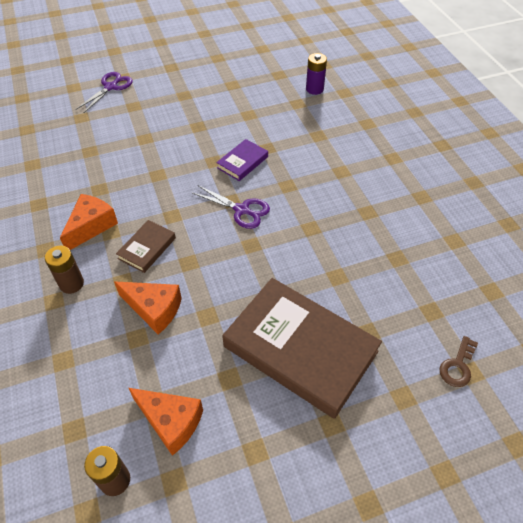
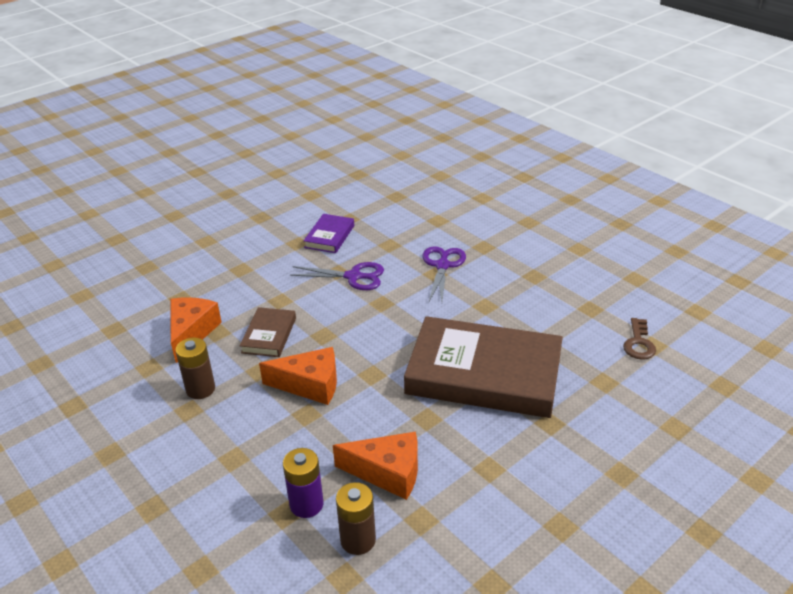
camera: 20 degrees left, 15 degrees down
(110, 87) = (135, 204): purple scissors -> purple scissors (442, 266)
(314, 89) = (369, 158): purple battery -> purple battery (306, 504)

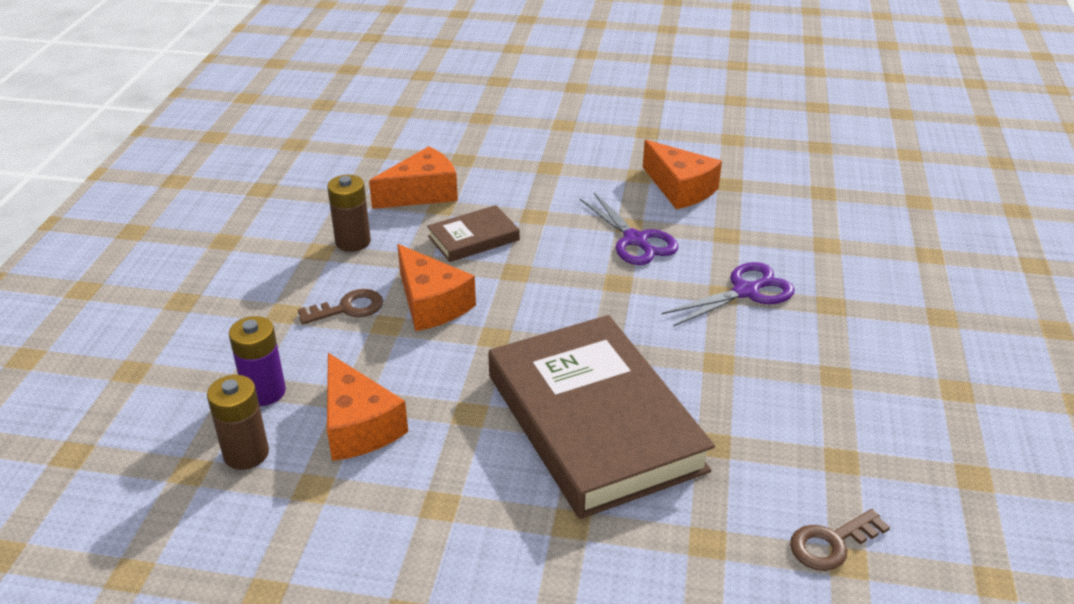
camera: 50 degrees right, 0 degrees up
(268, 424) = (348, 308): none -> brown key
(329, 236) = (680, 189): purple book -> orange cheese

